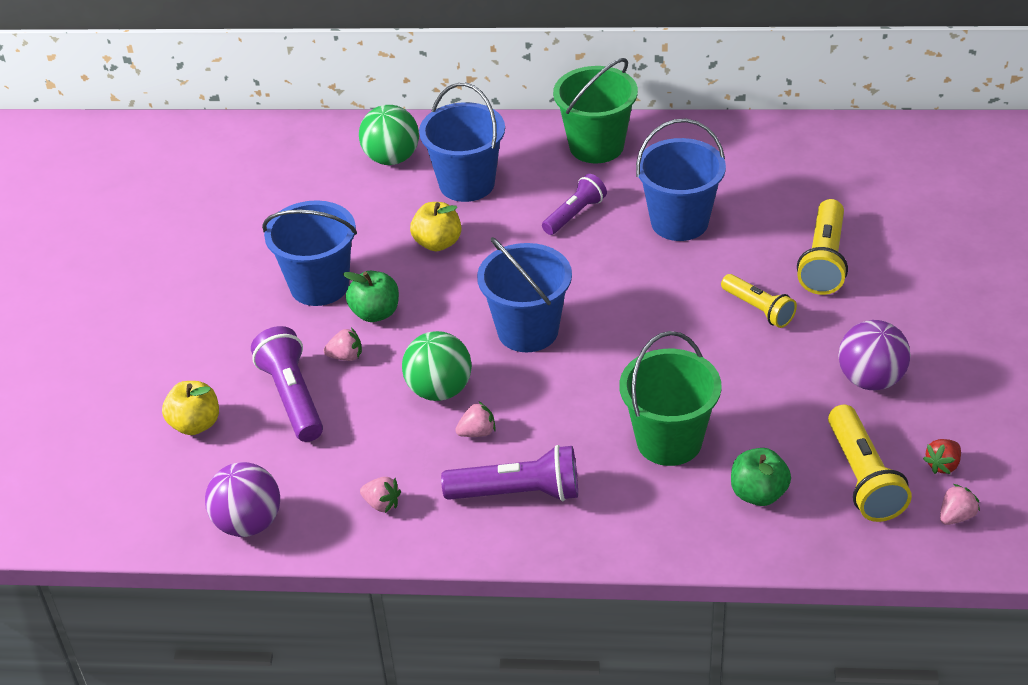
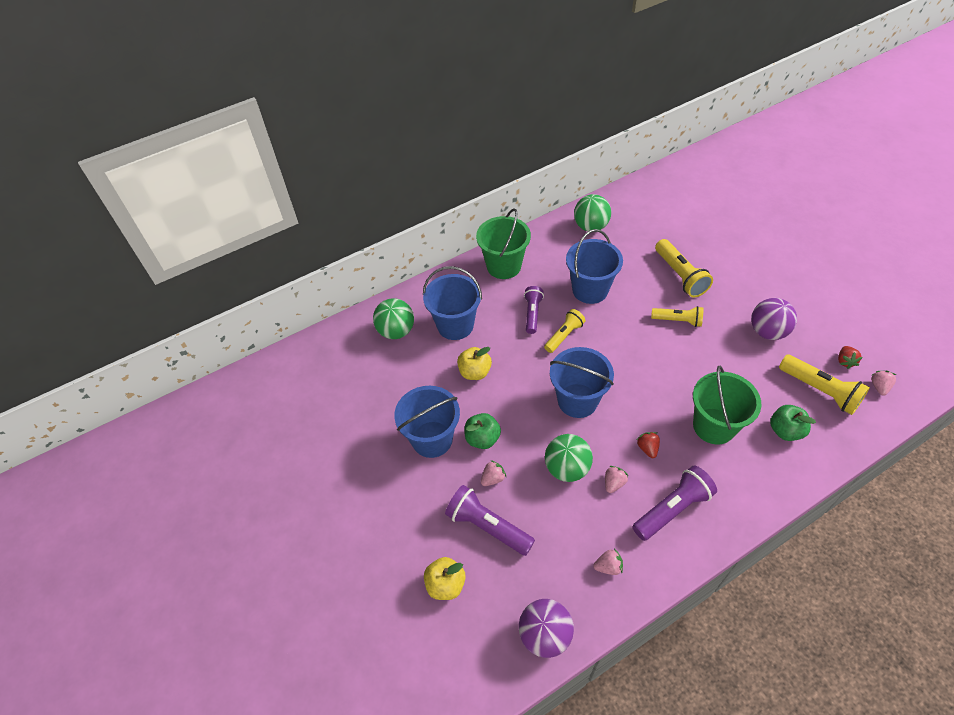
camera: 35 degrees left, 10 degrees up
(558, 420) = (647, 448): none -> red strawberry
(588, 256) = (564, 335): none -> yellow flashlight
(765, 150) = (590, 226): none -> green ball

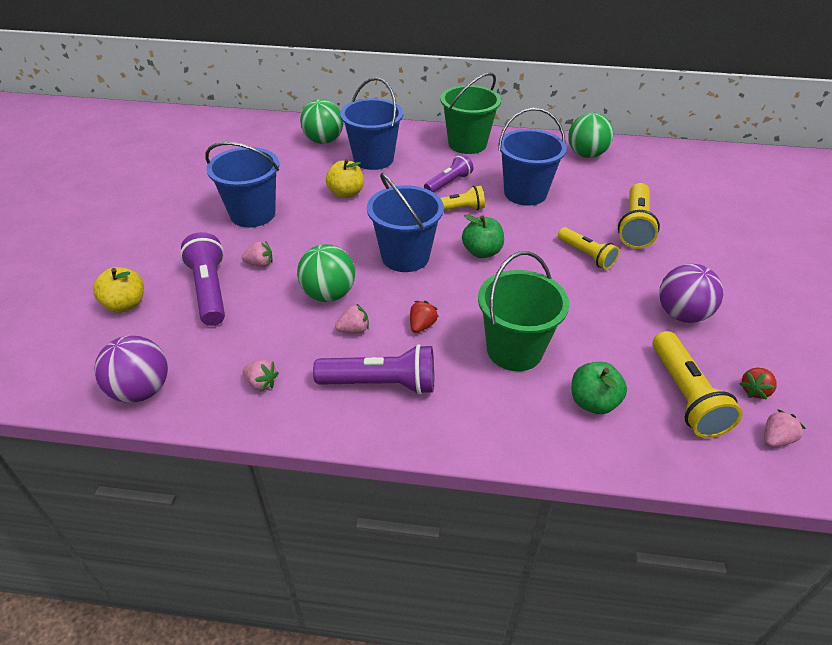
camera: 35 degrees right, 10 degrees down
(482, 438) = (290, 235): green apple -> green apple (482, 252)

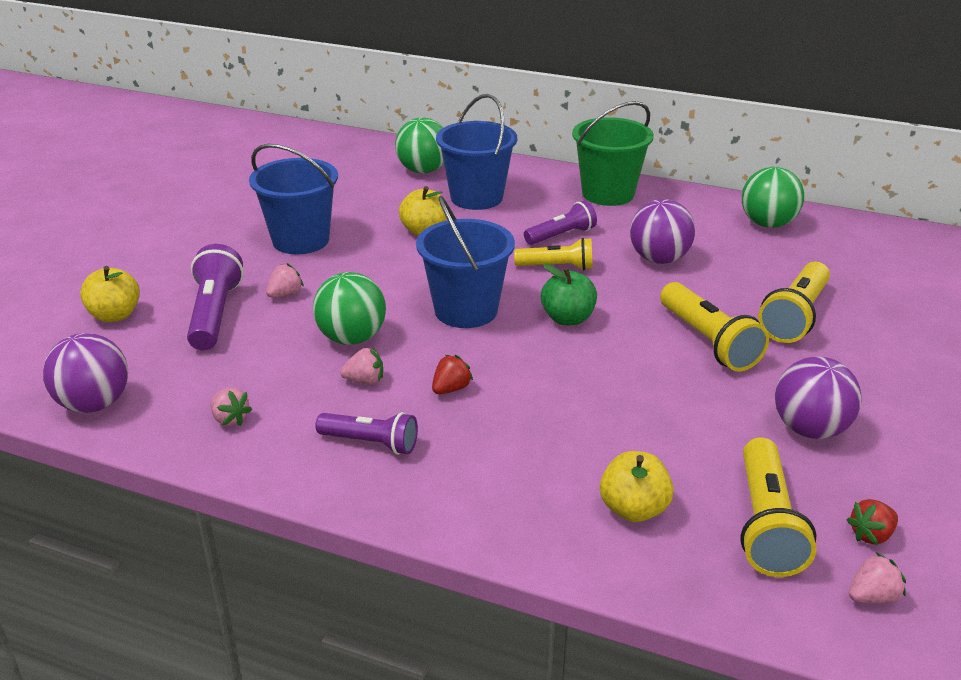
camera: 15 degrees right, 10 degrees down
(260, 264) = (285, 294): pink strawberry -> pink strawberry turned 60 degrees counterclockwise
(381, 384) = (371, 443): purple flashlight -> purple flashlight, size x0.66
(514, 350) = (557, 434): green bucket -> none
(525, 193) = (659, 259): blue bucket -> purple ball
(586, 255) = (708, 341): yellow flashlight -> yellow flashlight, size x1.51
(593, 402) = (633, 509): green apple -> yellow apple

